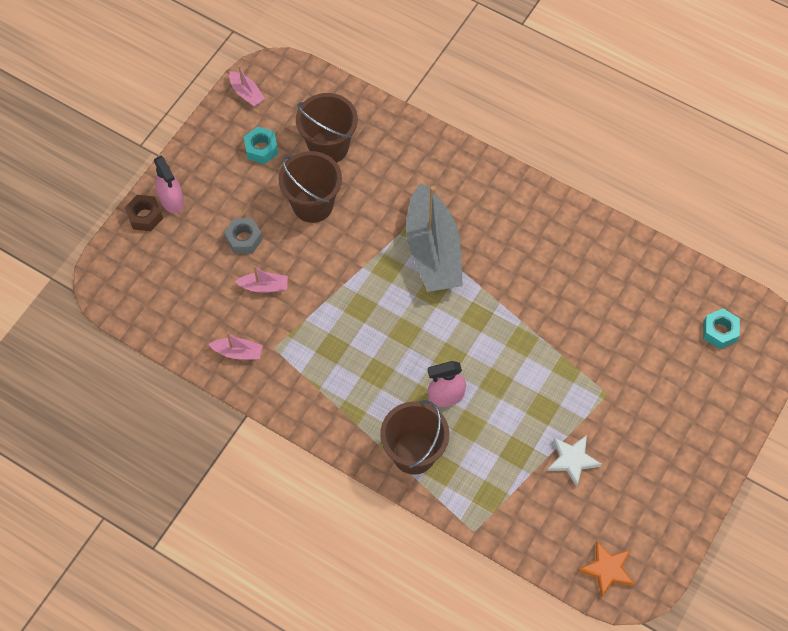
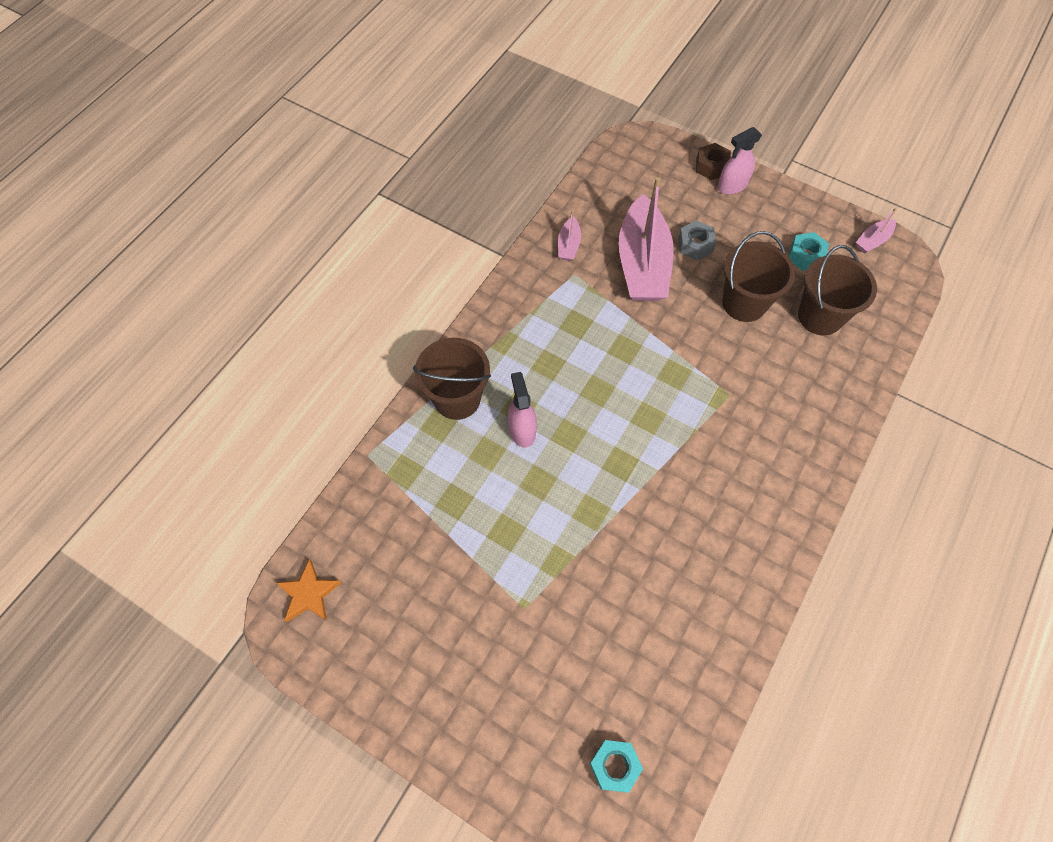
camera: 90 degrees right, 0 degrees up
(264, 286) = (642, 263): pink boat -> pink boat, size x2.34
(433, 251) = (700, 419): grey boat -> none
(572, 460) = (441, 562): white star -> none

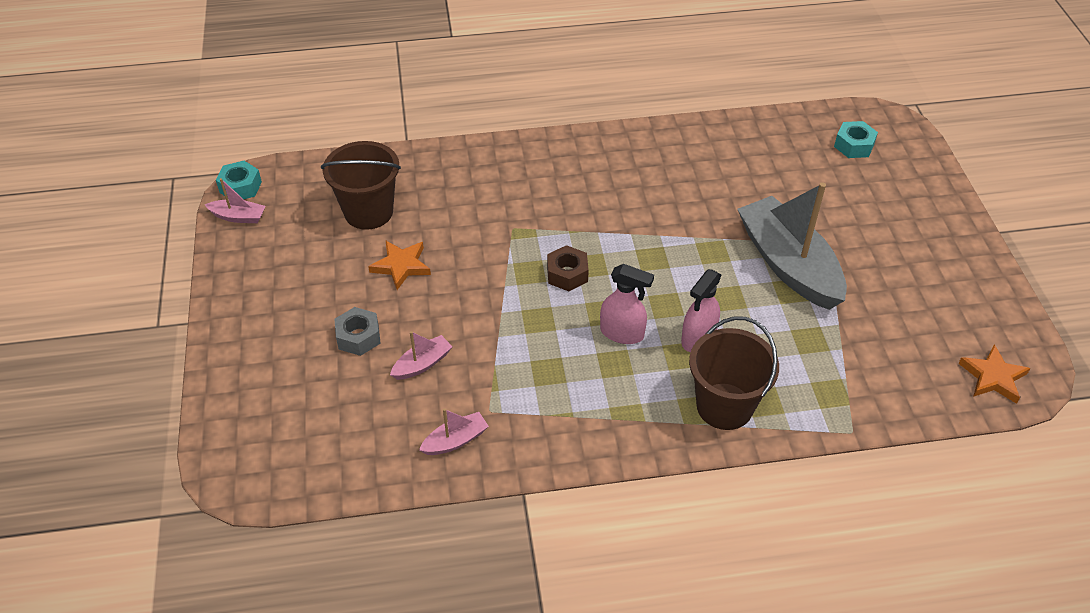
camera: 130 degrees left, 15 degrees down
(530, 555) = (788, 264): none -> grey boat
(642, 263) = (422, 364): pink boat -> pink boat, size x0.43
(711, 166) = (225, 384): brown nut -> brown nut (567, 274)
(732, 185) = (243, 351): pink spray bottle -> pink spray bottle (622, 333)
(744, 303) = (401, 266): brown bucket -> orange star
(805, 256) = (300, 252): turquoise nut -> turquoise nut (240, 187)

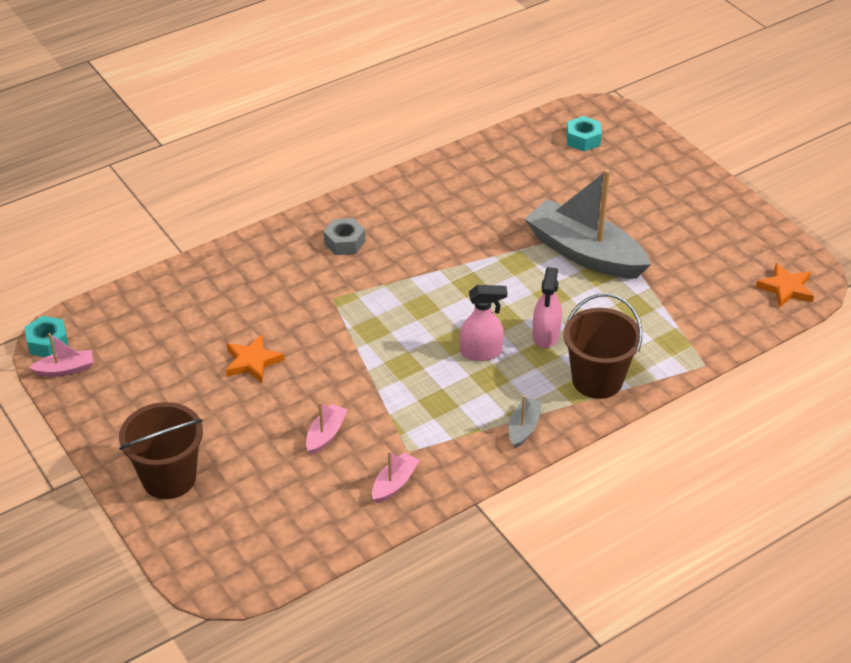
camera: 25 degrees left, 5 degrees down
(358, 337) = (253, 432): grey nut -> grey nut (344, 242)
(368, 212) = (190, 326): brown bucket -> brown bucket (169, 478)
(567, 274) = (405, 320): brown nut -> none
(618, 430) = (523, 428): none -> grey boat

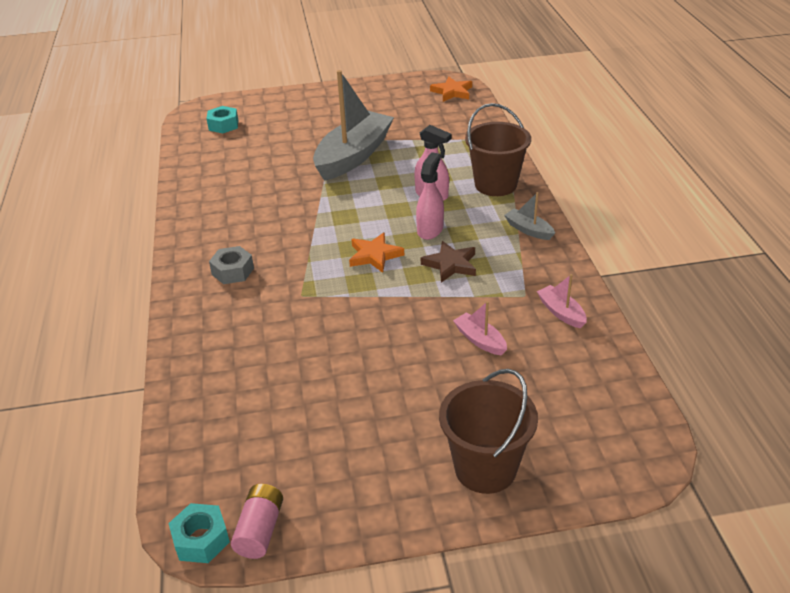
camera: 65 degrees left, 5 degrees down
(65, 369) = (260, 530): pink boat -> pink battery
(252, 361) = (352, 368): orange star -> orange star (374, 255)
(430, 383) = (450, 264): none -> brown star
(585, 253) = (353, 156): grey boat -> grey boat turned 150 degrees clockwise

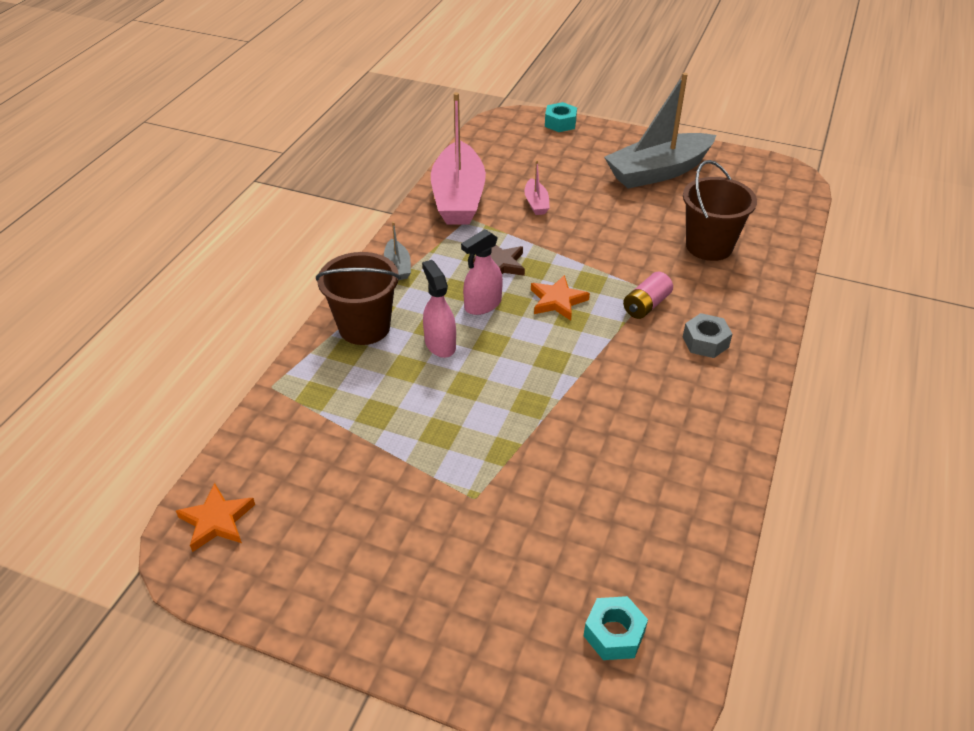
camera: 150 degrees left, 5 degrees up
(201, 539) = (791, 173): turquoise nut -> turquoise nut (560, 123)
(260, 530) = (753, 165): pink battery -> pink battery (646, 305)
(353, 156) = (471, 450): grey boat -> grey boat (658, 172)
(485, 468) = (602, 145): brown bucket -> brown bucket (709, 246)
(561, 312) = (458, 197): pink boat -> pink boat, size x2.34

